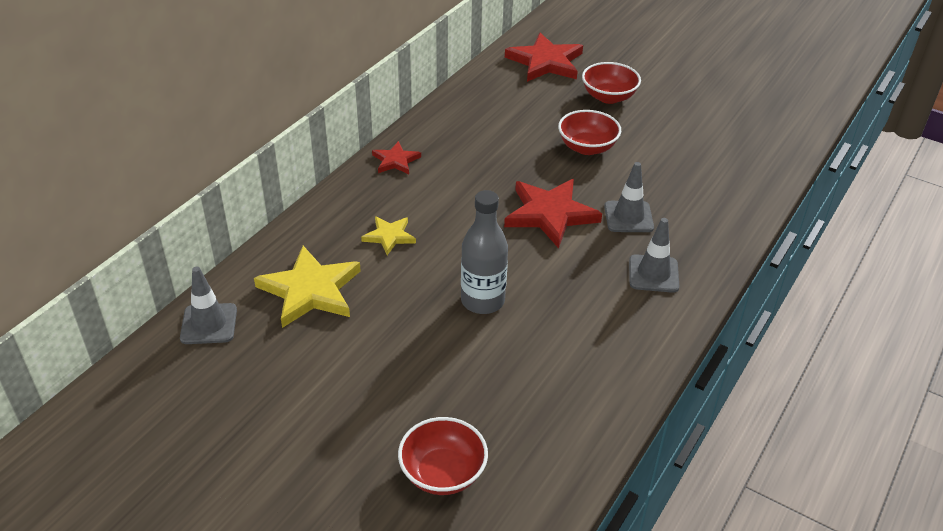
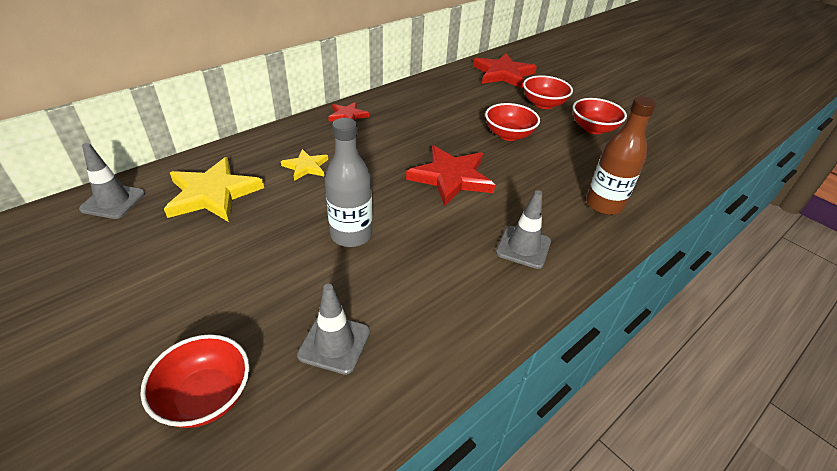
camera: 15 degrees right, 0 degrees up
(628, 217) = (520, 194): grey traffic cone -> grey traffic cone (334, 343)
(674, 119) = (593, 128): none -> red bowl
(714, 210) = (604, 205): none -> brown bottle

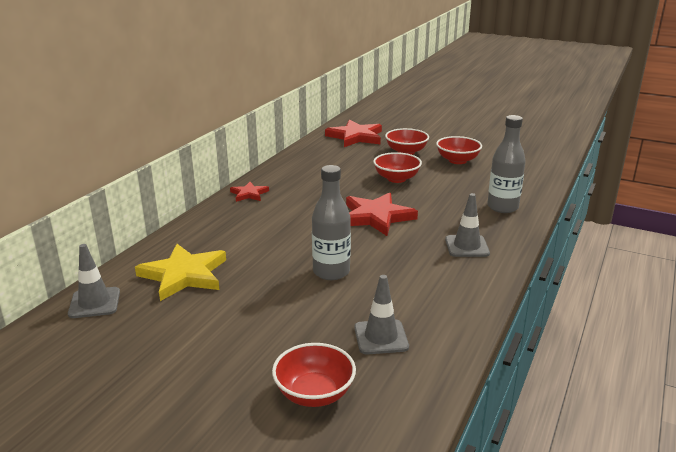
camera: 20 degrees left, 15 degrees down
(306, 167) = (248, 237): yellow star -> none
(604, 205) = (502, 207): brown bottle -> grey bottle

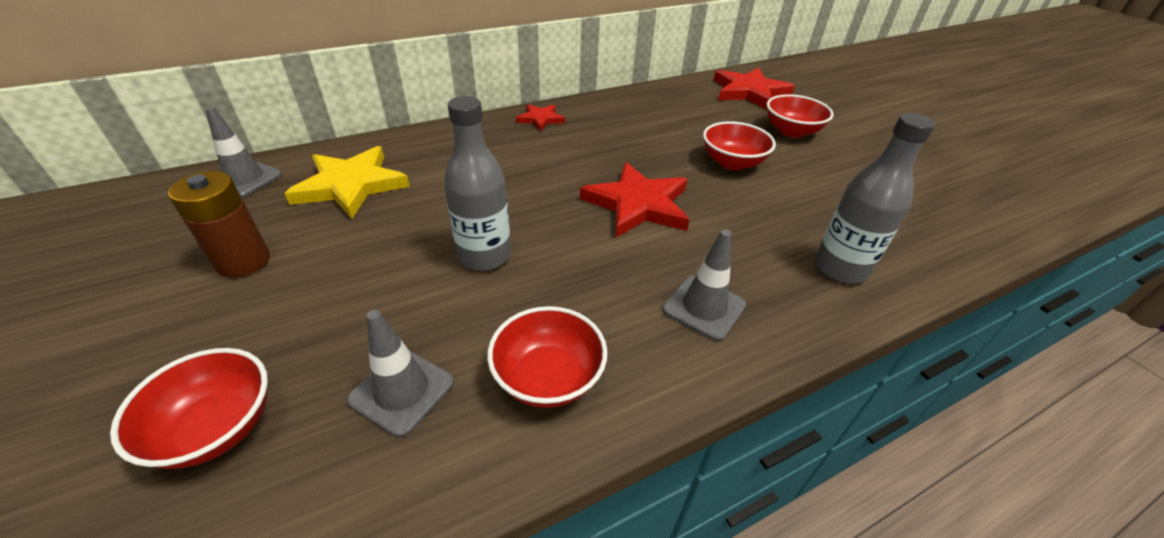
camera: 35 degrees right, 15 degrees up
(188, 337) = (243, 261): none -> brown battery
(457, 160) = (852, 168): red bowl -> red bowl (548, 377)

